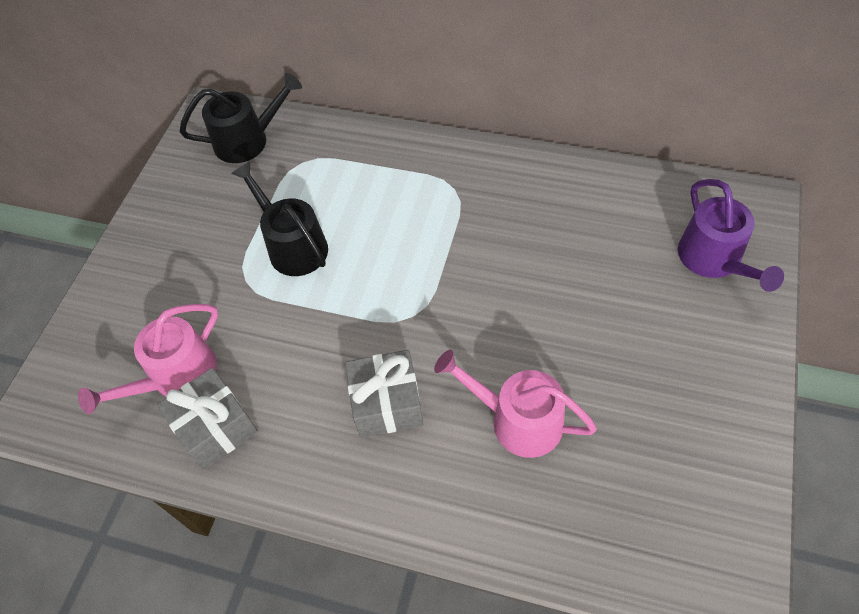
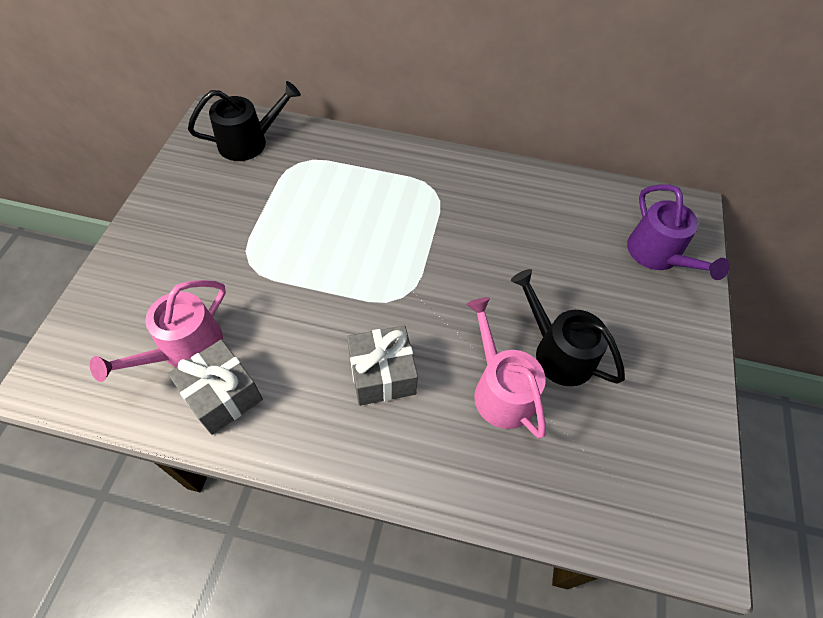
camera: 10 degrees left, 0 degrees up
(293, 246) = (292, 234): black watering can -> black watering can (558, 352)
(518, 420) = (500, 390): pink watering can -> pink watering can turned 45 degrees clockwise

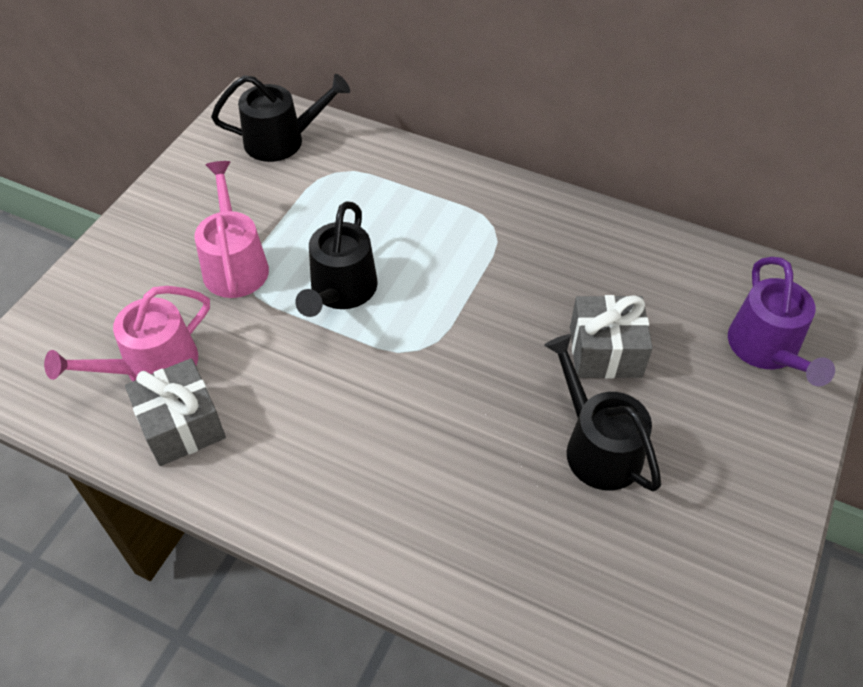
camera: 15 degrees right, 5 degrees down
(328, 259) = (341, 291): none -> black watering can
(382, 375) = (371, 435): grey gift -> grey gift (605, 351)
(500, 390) = (511, 478): pink watering can -> pink watering can (235, 265)

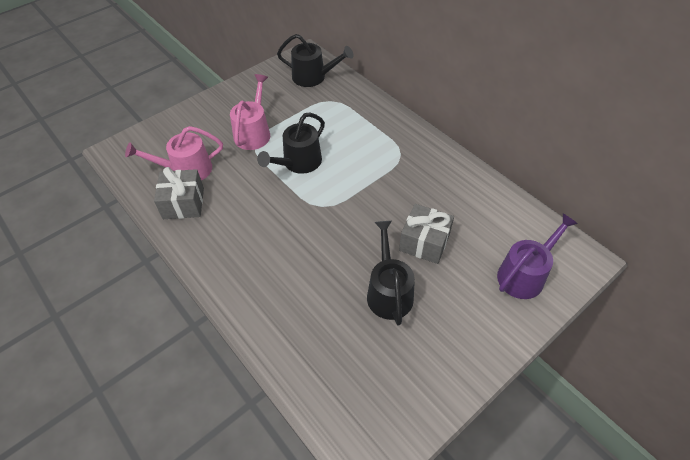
camera: 25 degrees right, 0 degrees up
(766, 349) = (524, 274): purple watering can -> purple watering can turned 150 degrees counterclockwise

